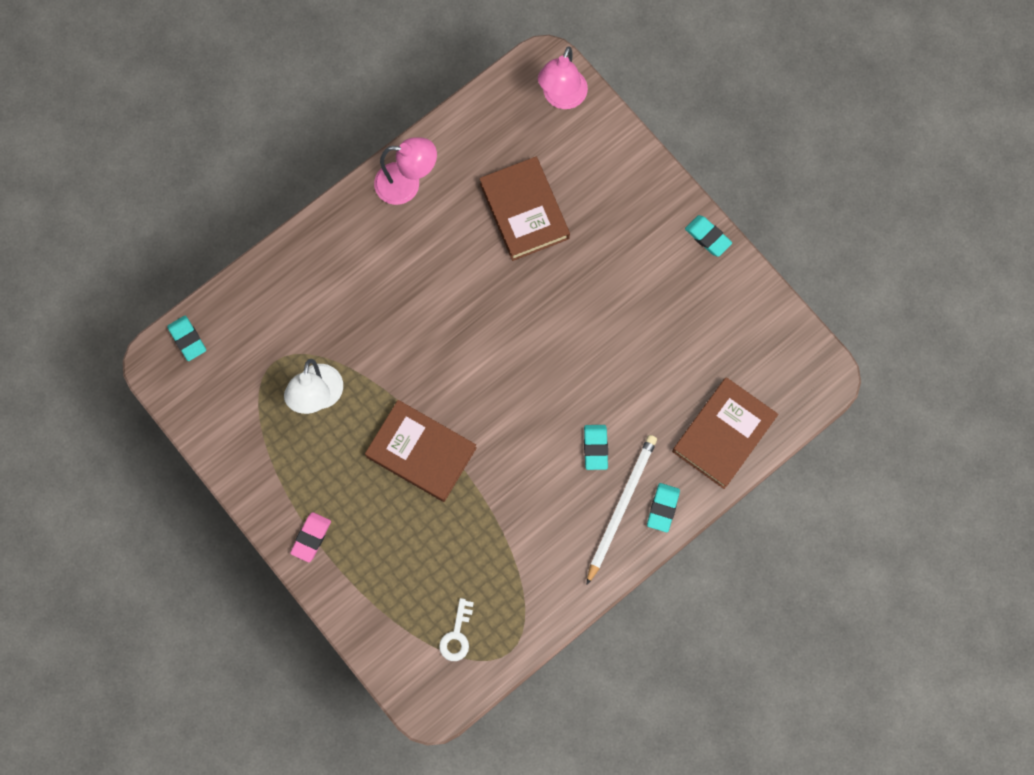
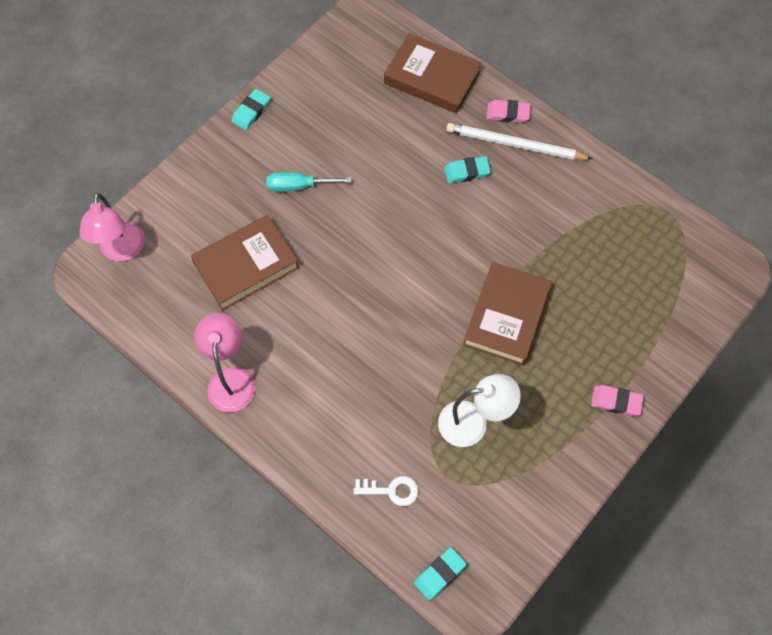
camera: 100 degrees left, 10 degrees down
(457, 635) = (667, 256): white key -> white key (391, 490)
(561, 98) = (122, 251): pink lamp -> pink lamp turned 75 degrees clockwise
(607, 273) = (298, 186): none -> turquoise screwdriver
(663, 508) = (508, 113): turquoise eraser -> pink eraser

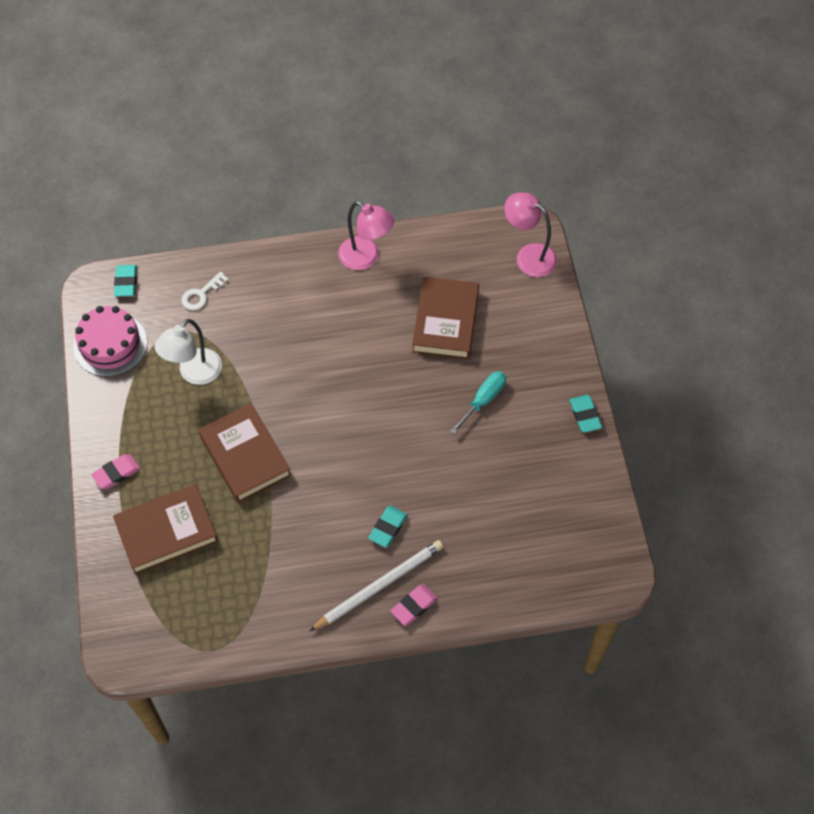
camera: 130 degrees right, 5 degrees down
(431, 78) = (503, 575): brown book -> brown book (166, 532)
(513, 524) = (110, 344): none -> pink cake

